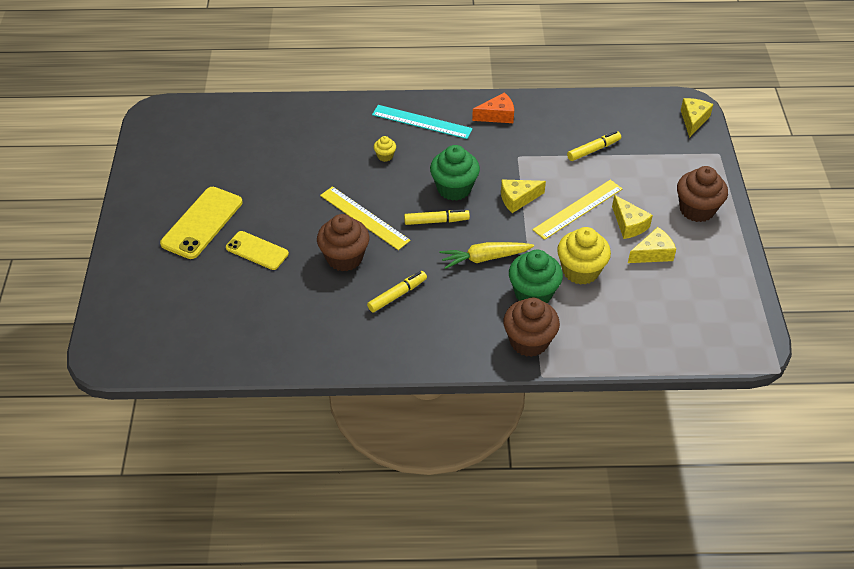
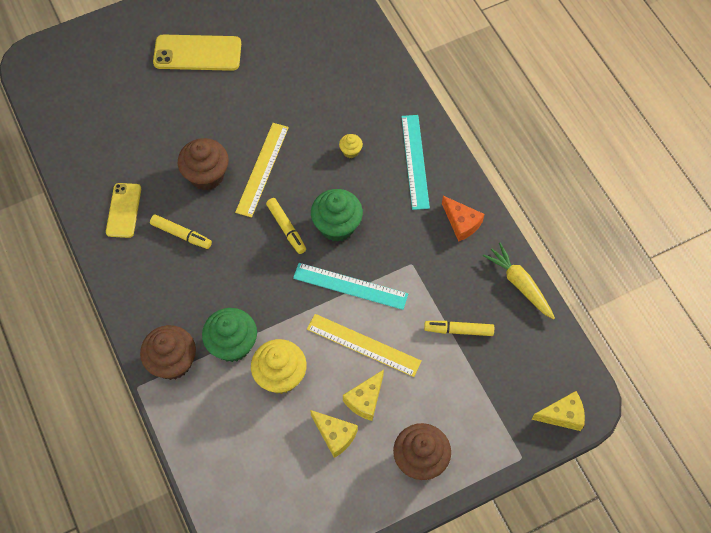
camera: 65 degrees right, 15 degrees up
(257, 250) = (184, 107): yellow phone -> yellow phone (124, 210)
(485, 258) = (258, 287): yellow carrot -> yellow carrot (519, 284)
(518, 199) = (350, 286): yellow cheese -> turquoise ruler
(593, 150) = (458, 330): yellow marker -> yellow marker turned 150 degrees clockwise

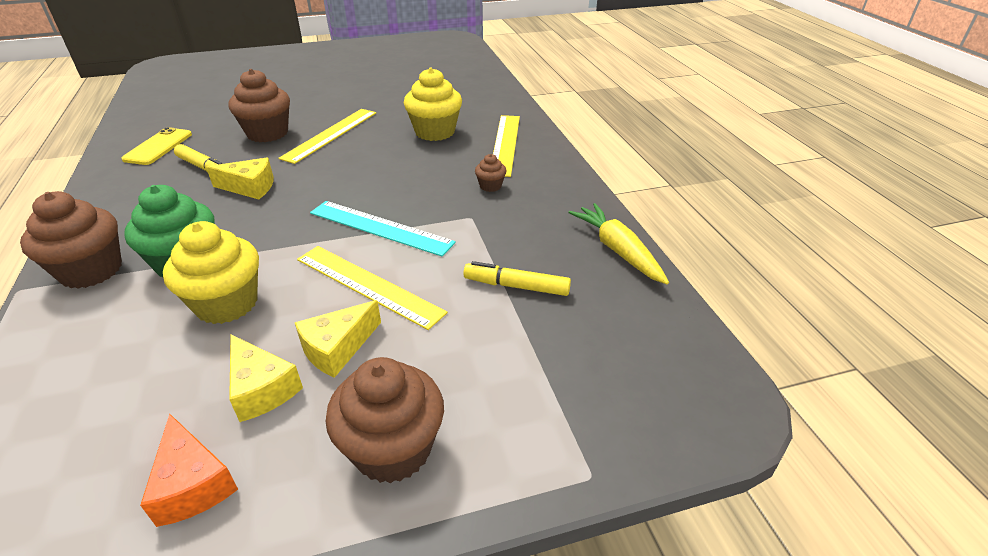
camera: 10 degrees right, 25 degrees down
(197, 53) = (316, 70): yellow phone -> none
(286, 228) = (329, 175): yellow marker -> none
(337, 226) = (391, 179): green cupcake -> none
(350, 151) = (435, 132): yellow cupcake -> yellow cupcake, size x2.10
(415, 161) = (505, 144): turquoise ruler -> yellow ruler
(416, 223) = (490, 186): none -> brown cupcake
(461, 223) = (548, 191): orange cheese -> orange cheese (193, 484)
(562, 415) = (678, 417): yellow cheese -> yellow cheese (250, 187)

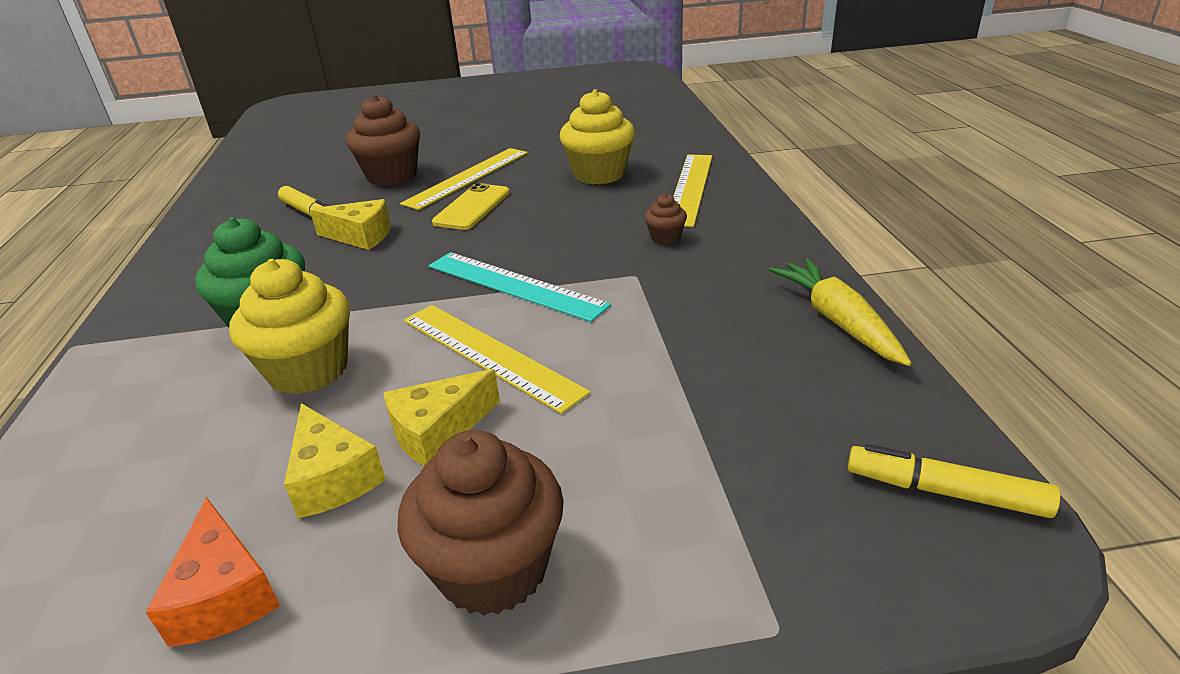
camera: 10 degrees right, 5 degrees down
(91, 270) = (158, 326): brown cupcake -> none
(158, 147) = (263, 190): yellow phone -> yellow phone (472, 207)
(516, 286) = (689, 362): yellow marker -> yellow marker (945, 492)

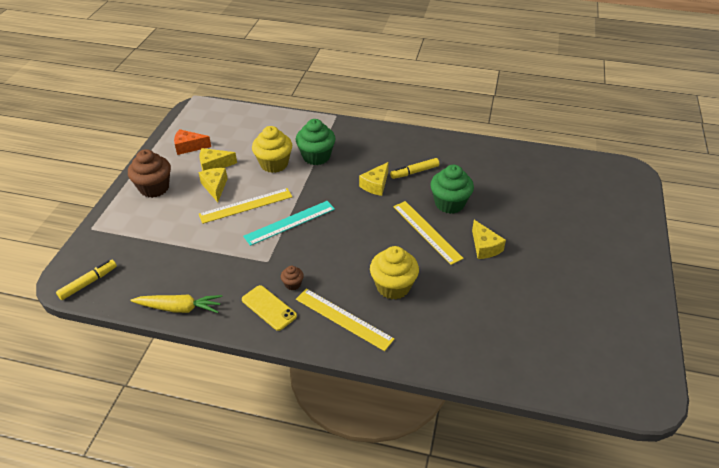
camera: 110 degrees right, 10 degrees up
(392, 176) = (449, 203): brown cupcake -> green cupcake
(472, 207) = (382, 225): yellow phone -> yellow phone (269, 308)
(478, 143) = (485, 247): none -> yellow cheese

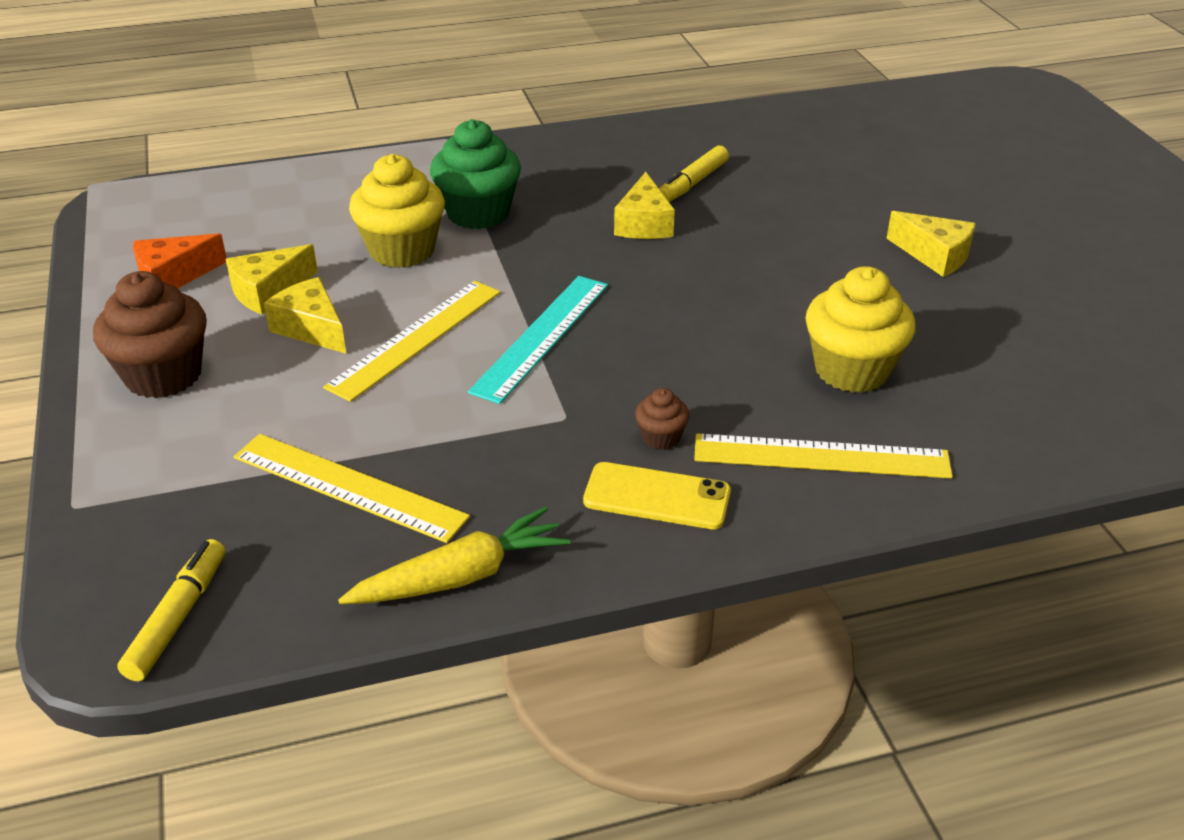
camera: 30 degrees left, 5 degrees down
(427, 231) = (814, 265): yellow ruler -> yellow ruler (349, 486)
(449, 203) = (805, 211): green cupcake -> none

